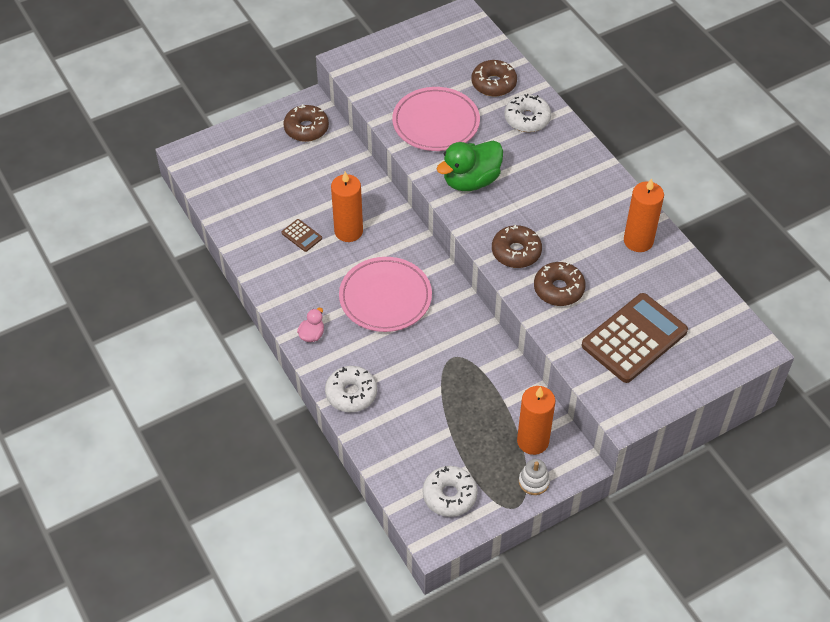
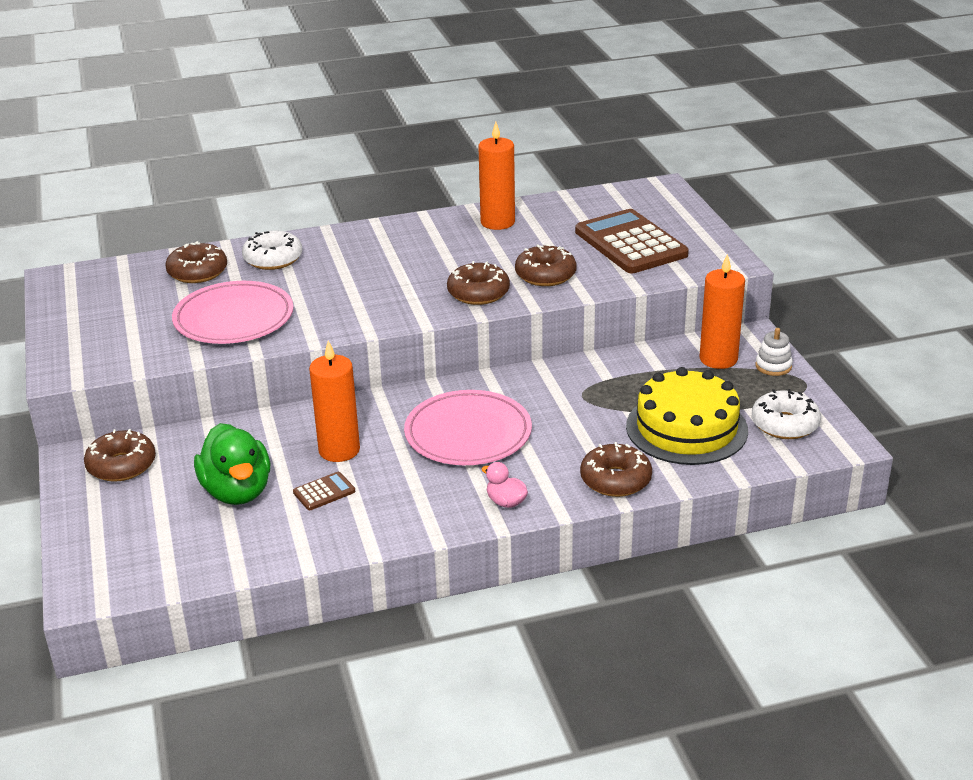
camera: 75 degrees left, 20 degrees down
(351, 394) = (615, 480): white donut -> brown donut
(427, 430) = (686, 428): none -> yellow cake
(471, 181) = (349, 307): green duck -> green duck (237, 491)

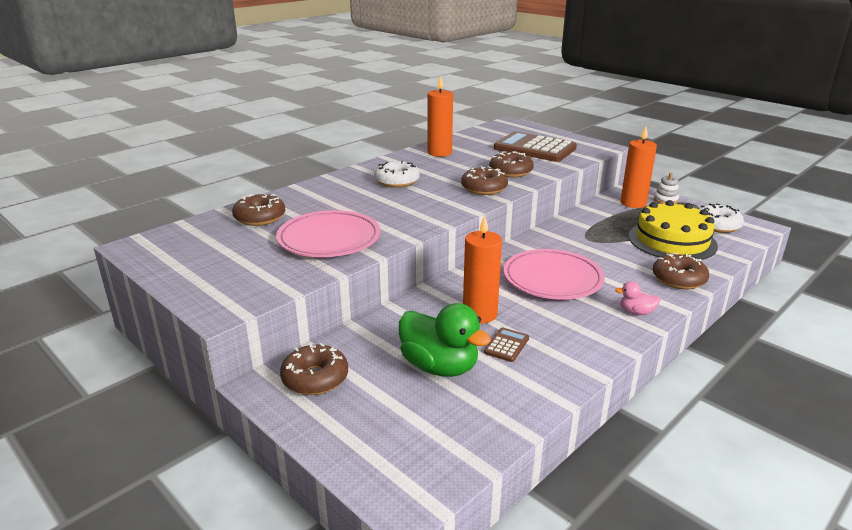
camera: 30 degrees left, 5 degrees down
(273, 259) = (311, 199): white donut -> white donut (396, 181)

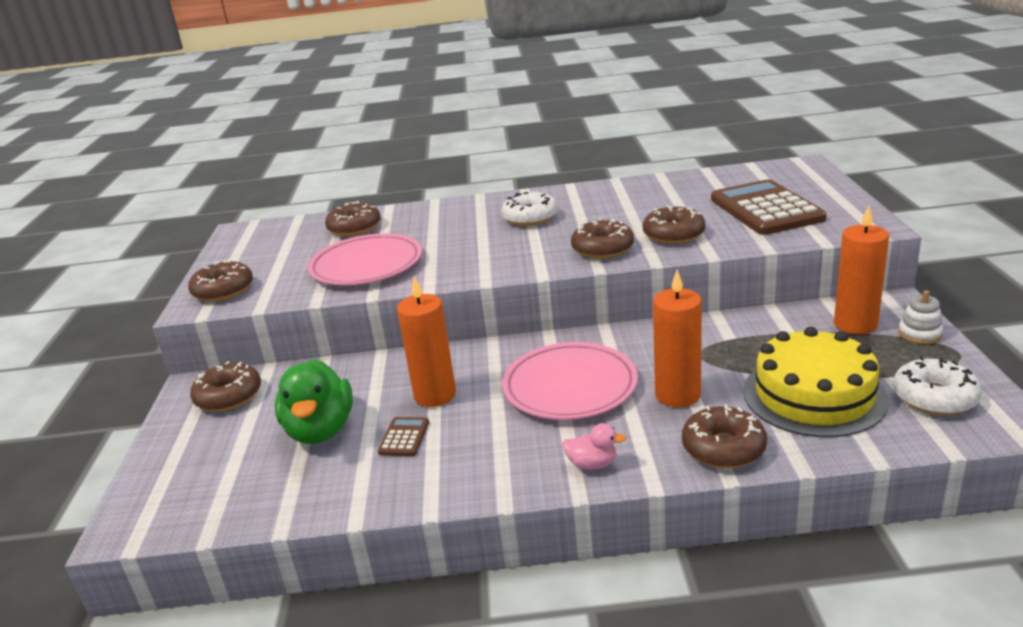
camera: 45 degrees right, 0 degrees up
(226, 292) = (223, 290): none -> brown donut
(439, 153) = (637, 192): orange candle -> orange candle (677, 395)
(506, 345) = (404, 437): brown calculator -> brown calculator turned 60 degrees counterclockwise
(636, 312) = (592, 464): pink duck -> pink duck turned 135 degrees clockwise

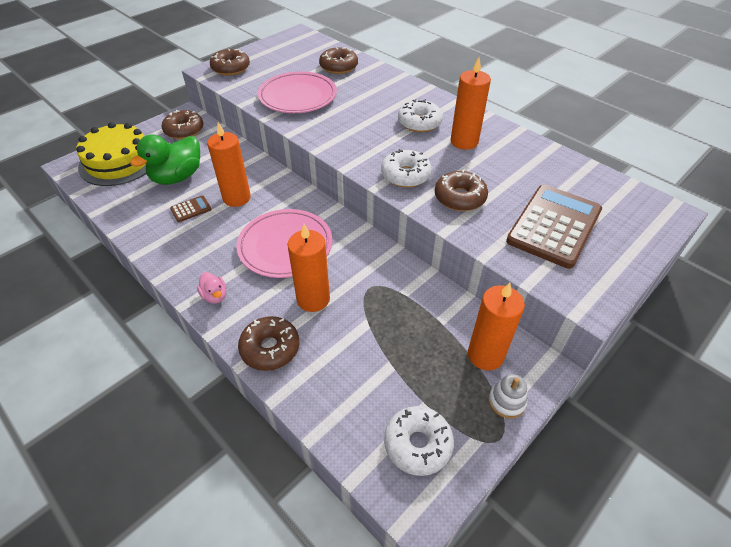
camera: 45 degrees right, 20 degrees up
(594, 207) = (464, 142): none -> orange candle
(602, 249) = (405, 175): brown donut -> white donut
(814, 395) = (366, 369): yellow cake -> yellow cake (119, 161)

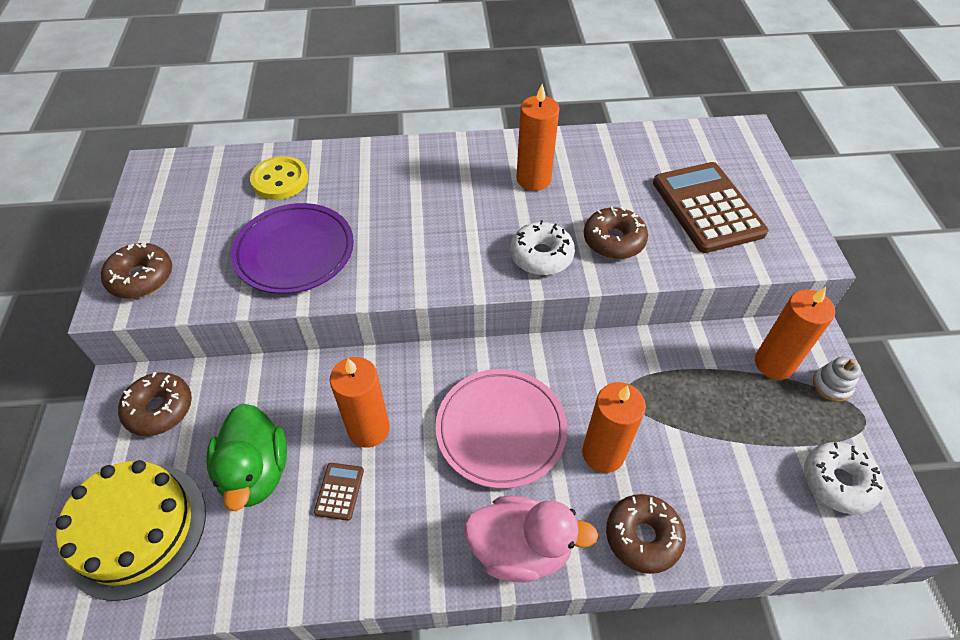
camera: 50 degrees left, 5 degrees up
(215, 296) = (520, 549): pink duck -> pink duck, size x2.09
(298, 97) = (295, 252): pink plate -> purple plate
(338, 67) = (280, 180): brown donut -> yellow button
(419, 123) = (467, 188): white donut -> none

